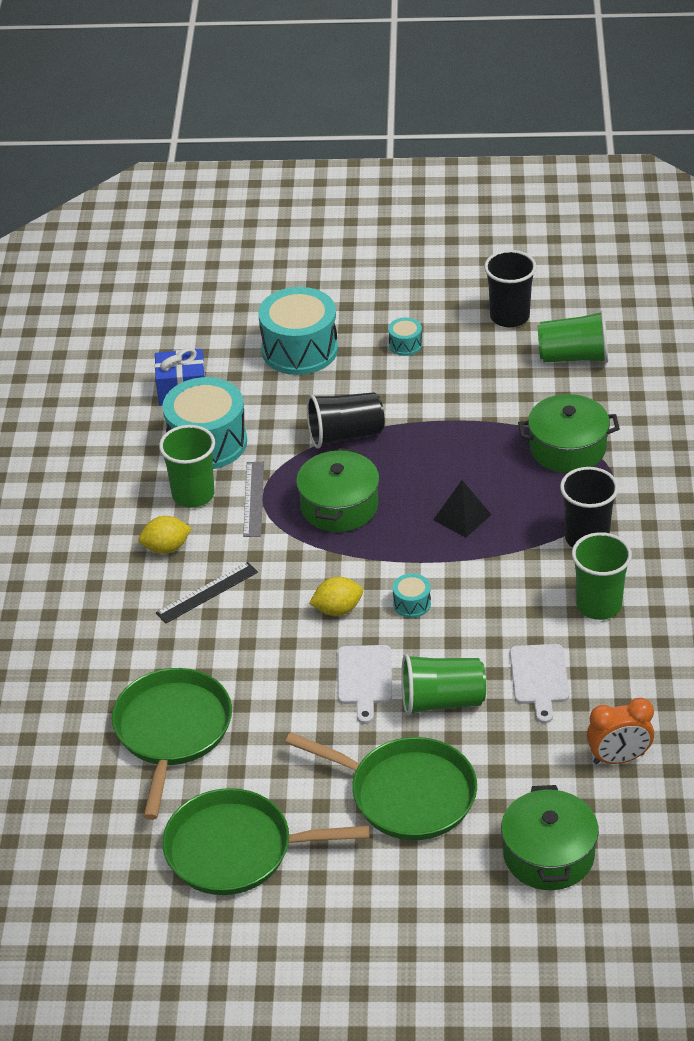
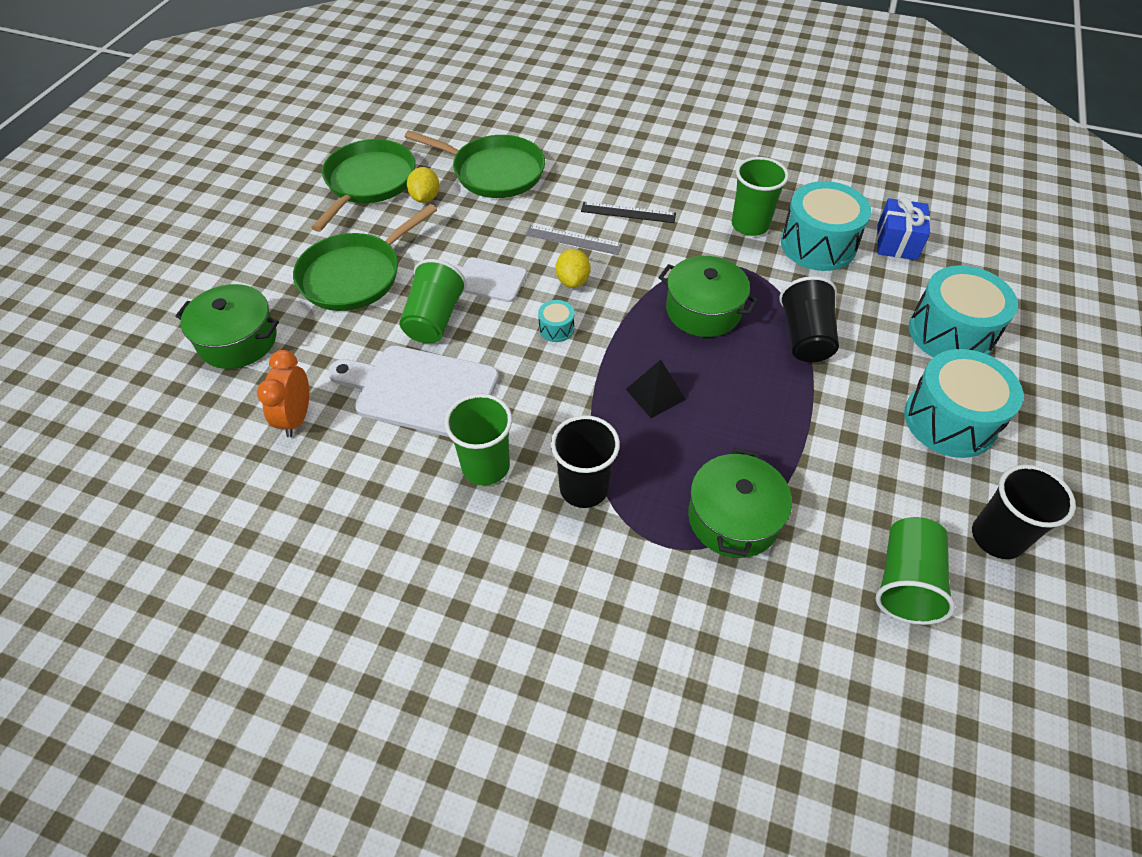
camera: 105 degrees right, 10 degrees up
(166, 548) = (689, 200): yellow lemon -> yellow lemon (425, 198)
(207, 592) = (628, 212): black ruler -> black ruler turned 60 degrees counterclockwise
(253, 499) = (732, 258): grey ruler -> grey ruler (573, 240)
(405, 344) = (949, 420): turquoise drum -> turquoise drum, size x2.29
(539, 678) = (421, 391): white cutting board -> white cutting board, size x1.73

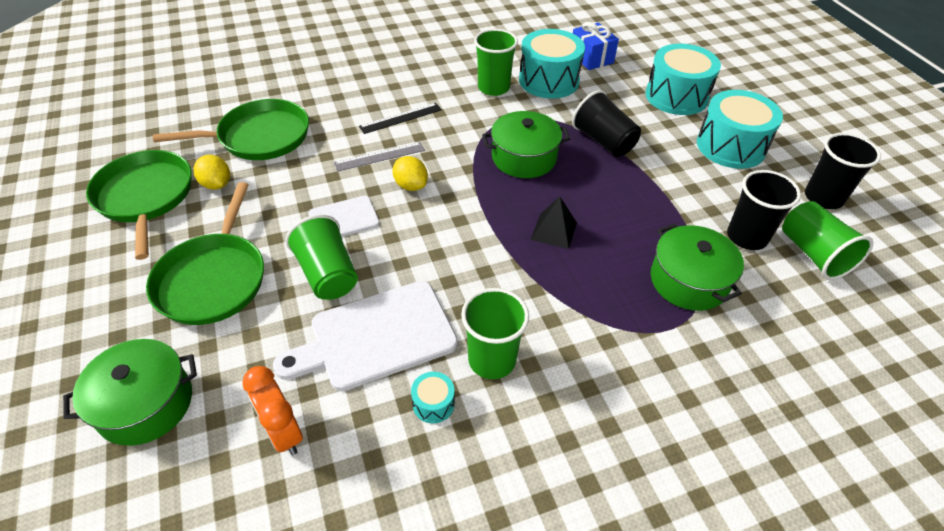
camera: 40 degrees left, 5 degrees down
(556, 329) = (435, 226): turquoise drum -> turquoise drum (433, 404)
(584, 488) = (578, 326): black cup -> black cup (746, 237)

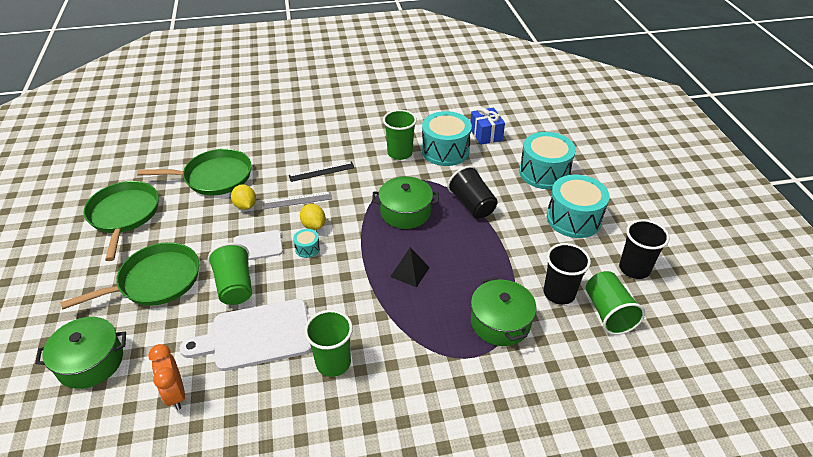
camera: 10 degrees right, 5 degrees down
(213, 279) = (156, 280): green pan -> green pan turned 135 degrees counterclockwise
(216, 184) = (175, 210): yellow lemon -> yellow lemon (245, 206)
(433, 404) = (282, 388): turquoise drum -> turquoise drum (307, 248)

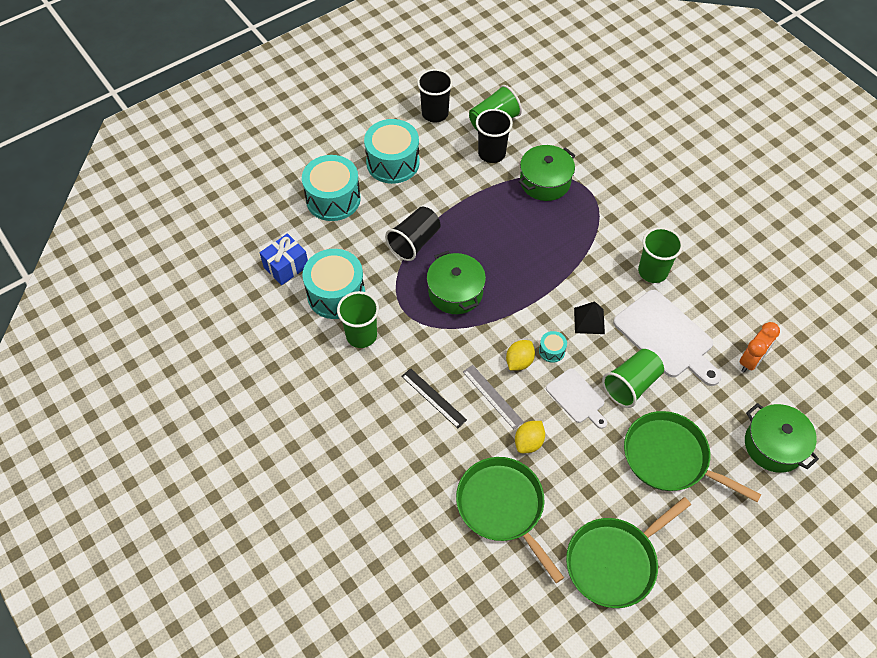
camera: 115 degrees left, 15 degrees up
(410, 272) = (530, 258): black pyramid -> black pyramid (589, 321)

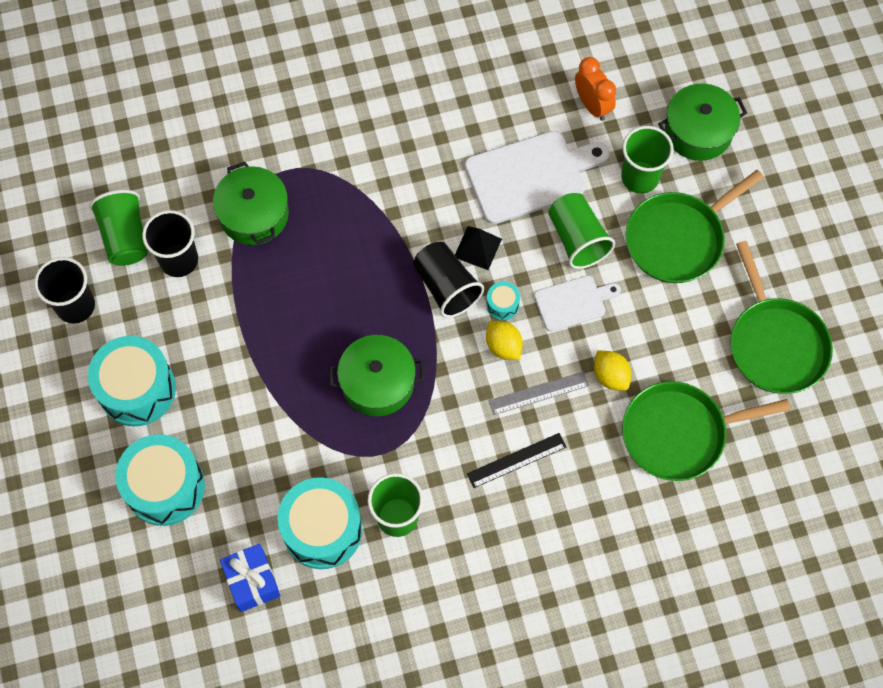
camera: 70 degrees left, 10 degrees up
(414, 242) = (281, 406): black cup -> black cup (446, 287)
(652, 271) = (438, 151): green cup -> green cup (640, 177)

